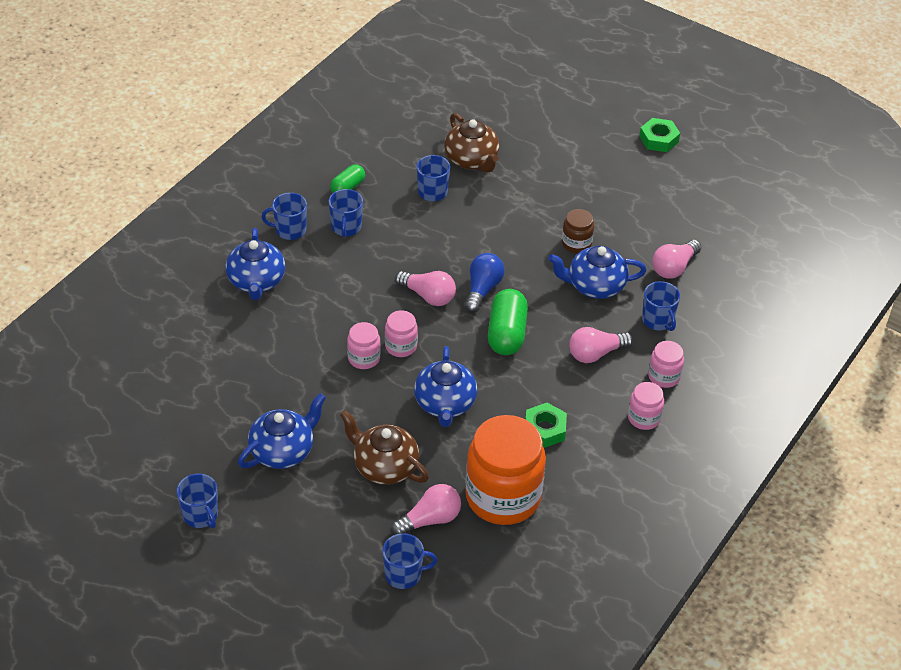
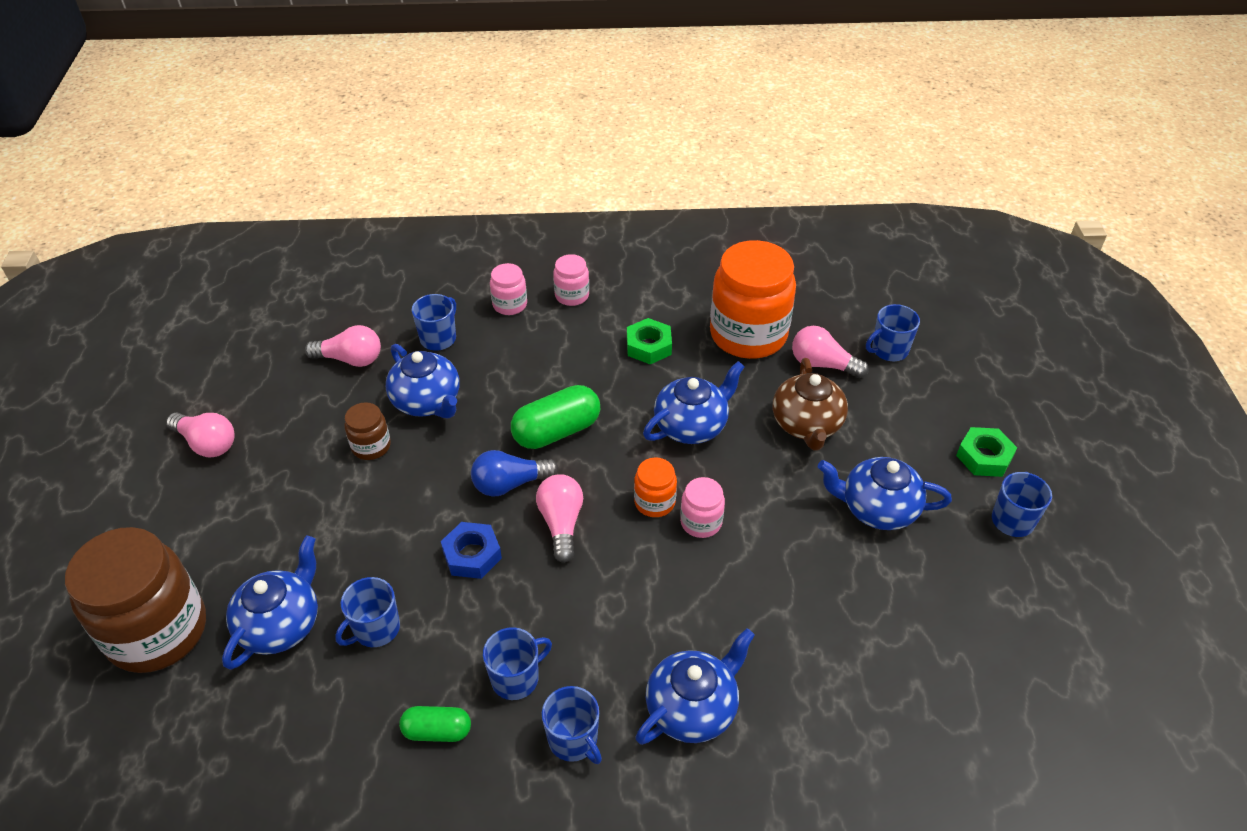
camera: 125 degrees left, 0 degrees up
(401, 346) = (654, 502): pink jar -> orange jar
(404, 574) = (889, 350): blue mug -> blue mug turned 75 degrees counterclockwise
(444, 248) = (472, 555): none -> blue nut
(472, 160) = (281, 624): brown teapot -> blue teapot
(512, 118) = (157, 631): none -> brown jar
(595, 354) = (523, 358): pink light bulb -> pink light bulb (207, 443)
(659, 139) = (121, 465): green nut -> green nut (984, 457)

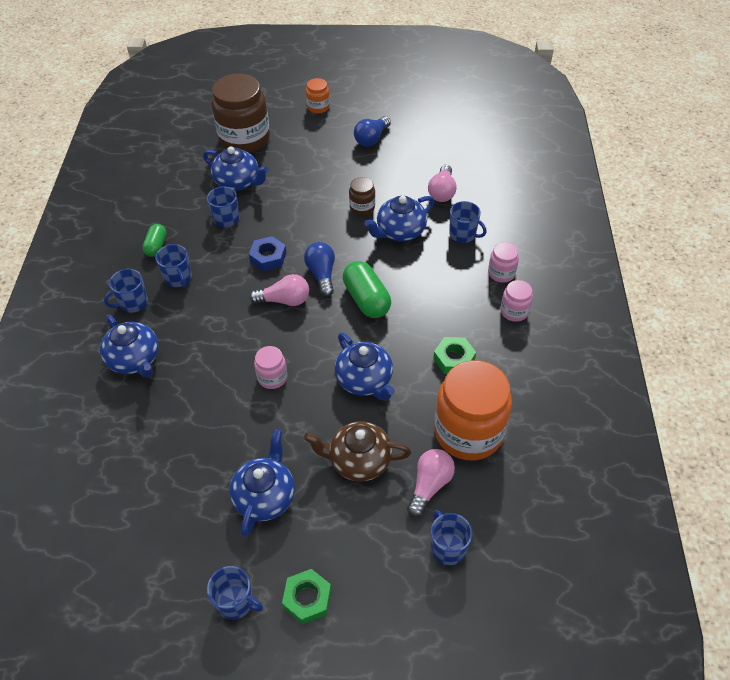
camera: 95 degrees right, 5 degrees up
(207, 443) = (372, 139): pink light bulb -> blue light bulb
(654, 502) = (294, 352): orange jar -> orange jar (318, 107)

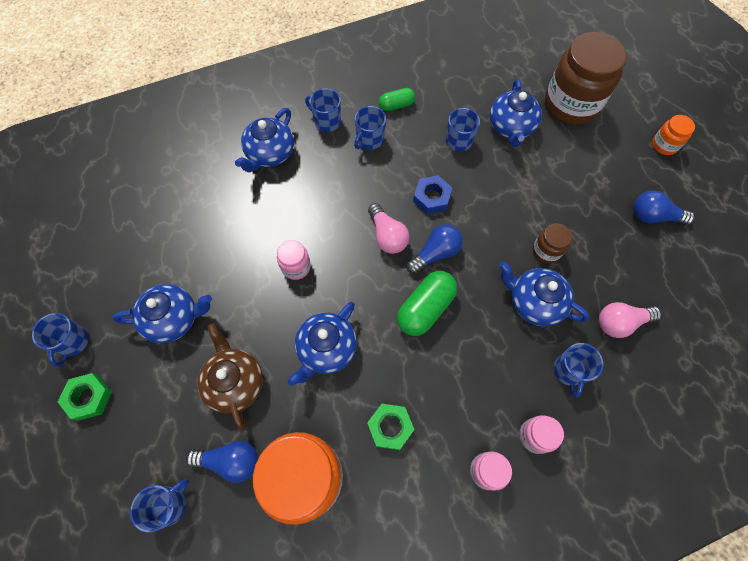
camera: 65 degrees right, 15 degrees up
(429, 485) = (230, 461): pink light bulb -> blue light bulb

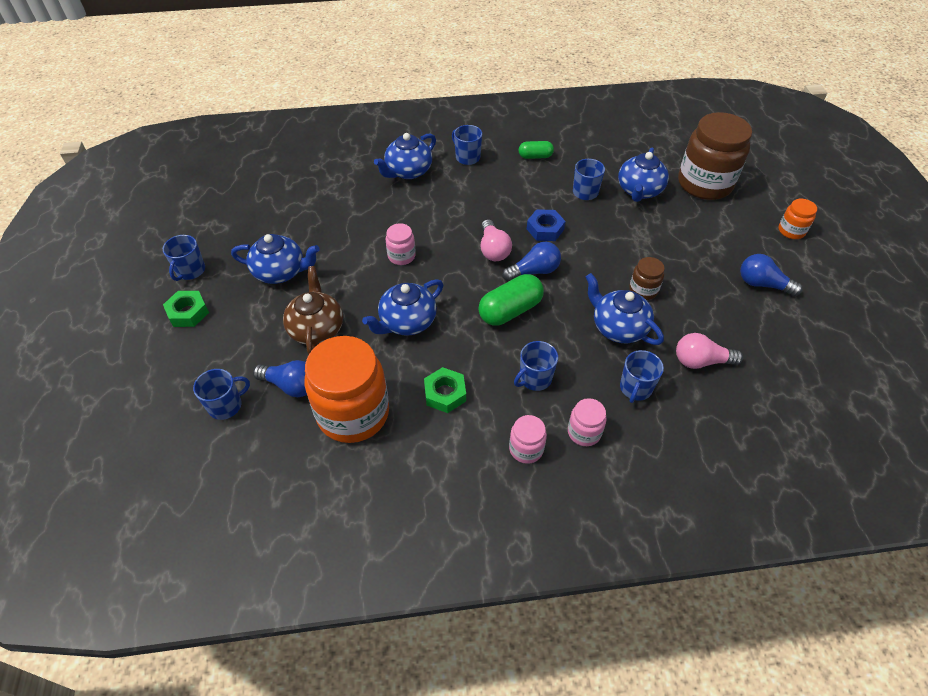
camera: 15 degrees right, 15 degrees down
(369, 140) = (501, 177): blue mug -> blue mug (535, 378)

